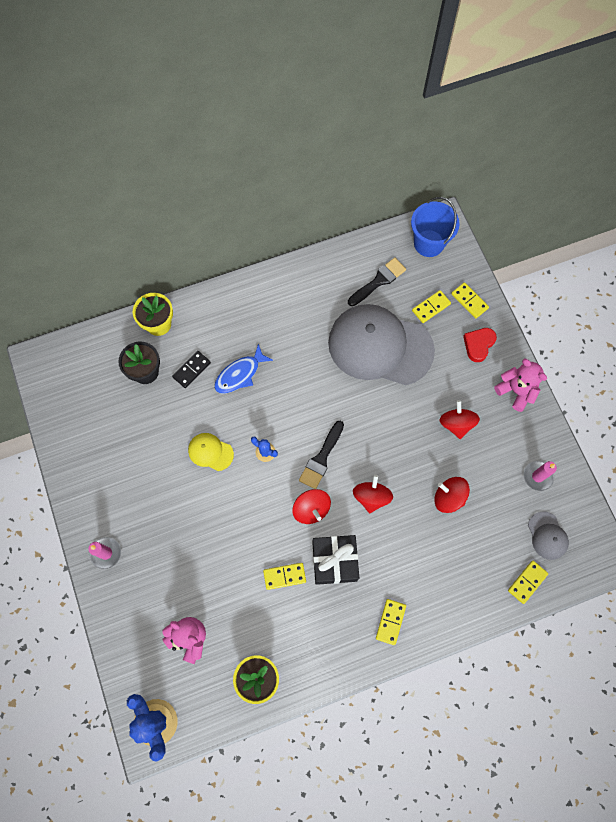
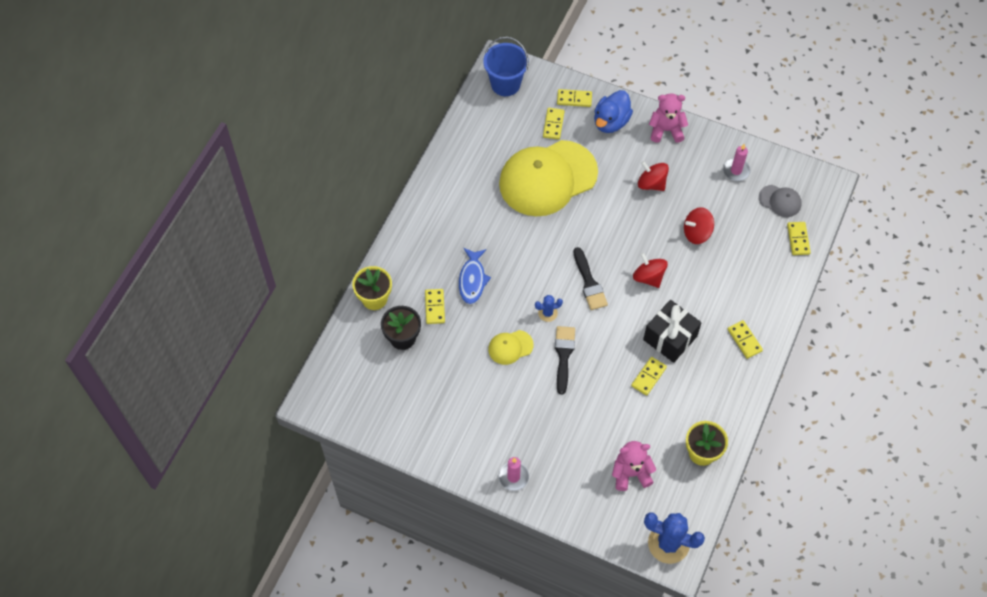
camera: 45 degrees left, 10 degrees down
(191, 370) = (434, 307): black domino -> yellow domino
(311, 509) = (619, 320): red spinning top -> none
(378, 281) = (499, 137): black brush -> black brush (563, 355)
(380, 346) = (547, 178): grey cap -> yellow cap
(478, 345) = (611, 122): red heart -> blue duck

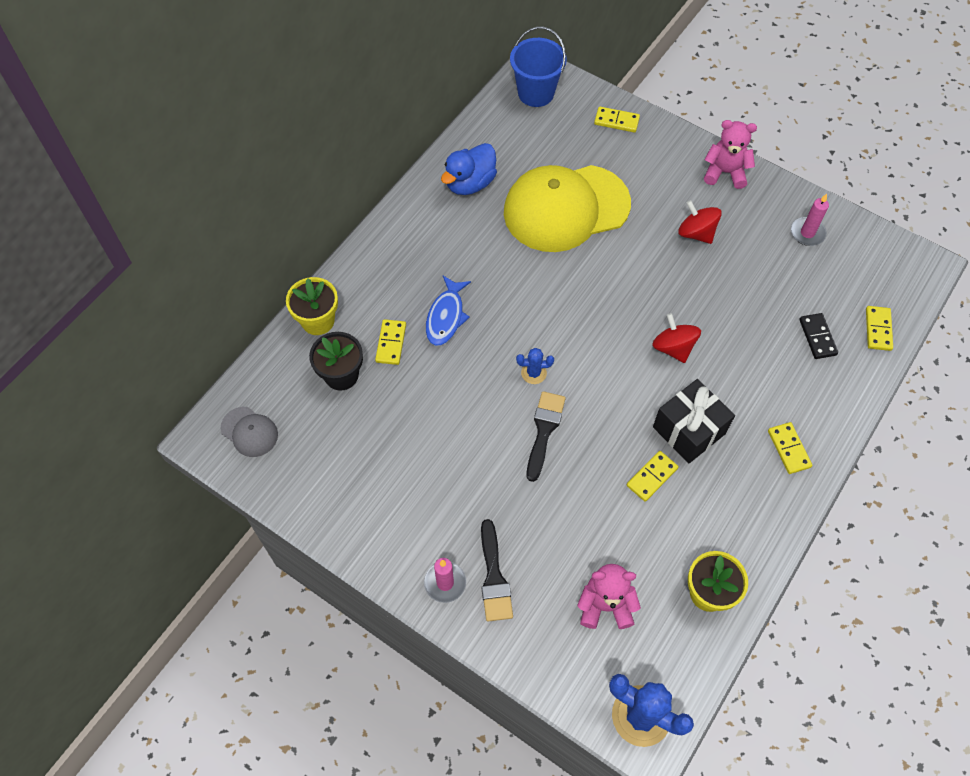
camera: 10 degrees right, 0 degrees up
(510, 347) = (476, 409): yellow cap -> none
(553, 124) = (585, 147): yellow domino -> none
(589, 283) = (595, 343): black brush -> black brush (494, 577)
(611, 122) = (657, 153): blue duck -> blue duck (470, 183)
(697, 233) = (745, 301): red spinning top -> none
(754, 252) = (817, 337): none -> black domino
(780, 201) = (860, 278): grey cap -> grey cap (249, 432)

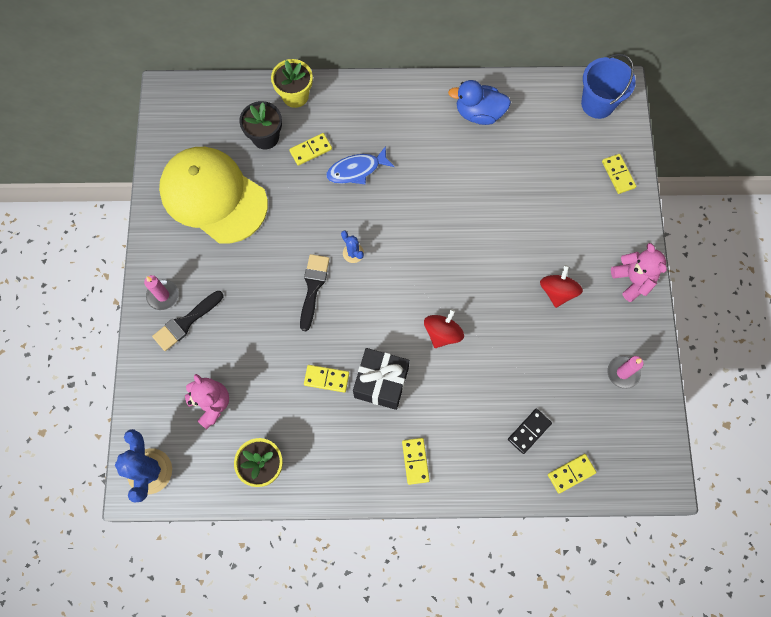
camera: 55 degrees right, 10 degrees up
(249, 432) = (188, 113): grey cap -> none
(544, 430) = (313, 287): black brush -> black brush turned 60 degrees counterclockwise
(566, 208) = (508, 189): yellow cap -> yellow cap (213, 196)
(788, 449) = (415, 461): yellow domino -> yellow domino turned 45 degrees counterclockwise

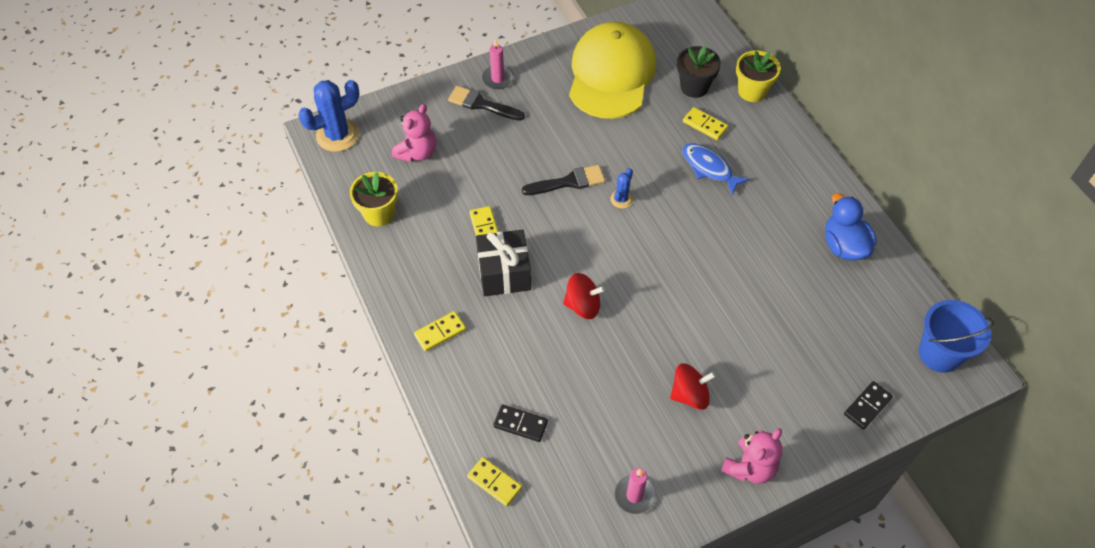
camera: 65 degrees right, 15 degrees down
(618, 174) = (867, 406): yellow domino -> black domino

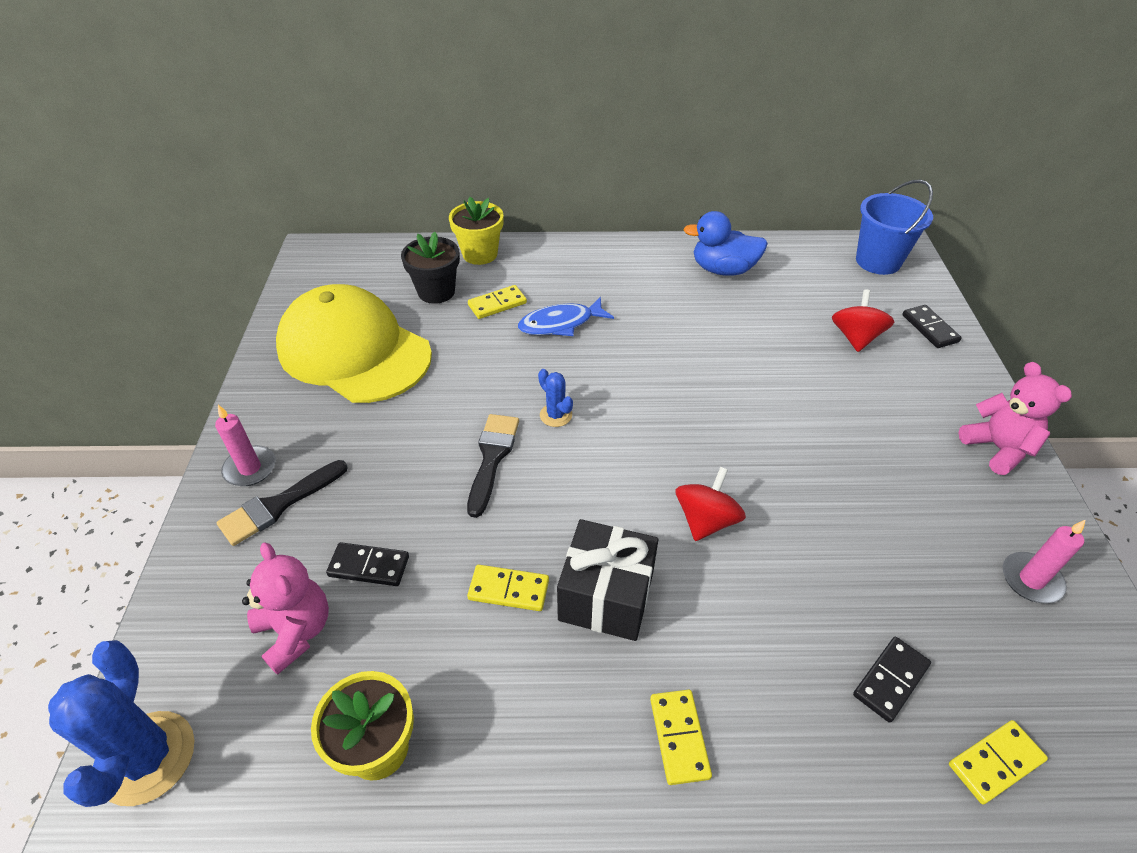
camera: 65 degrees left, 10 degrees down
(467, 162) = (369, 566): none -> black domino
(690, 395) = (882, 463): red spinning top -> red spinning top (855, 337)

